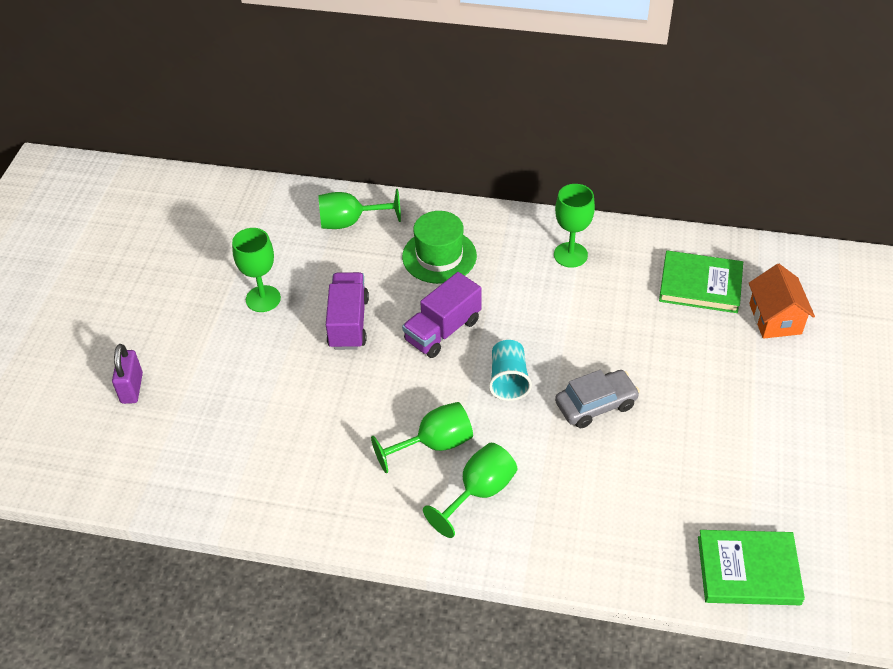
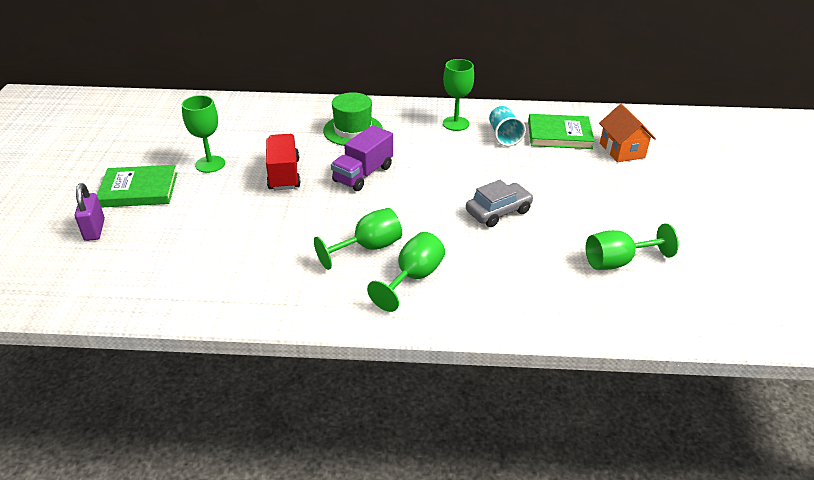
camera: 10 degrees left, 10 degrees down
(348, 323) = (284, 174): purple truck -> red truck
(350, 222) = (278, 115): green goblet -> green goblet (617, 261)
(508, 380) = (423, 201): turquoise cup -> turquoise cup (504, 136)
(748, 570) = (657, 312): green book -> green book (139, 190)

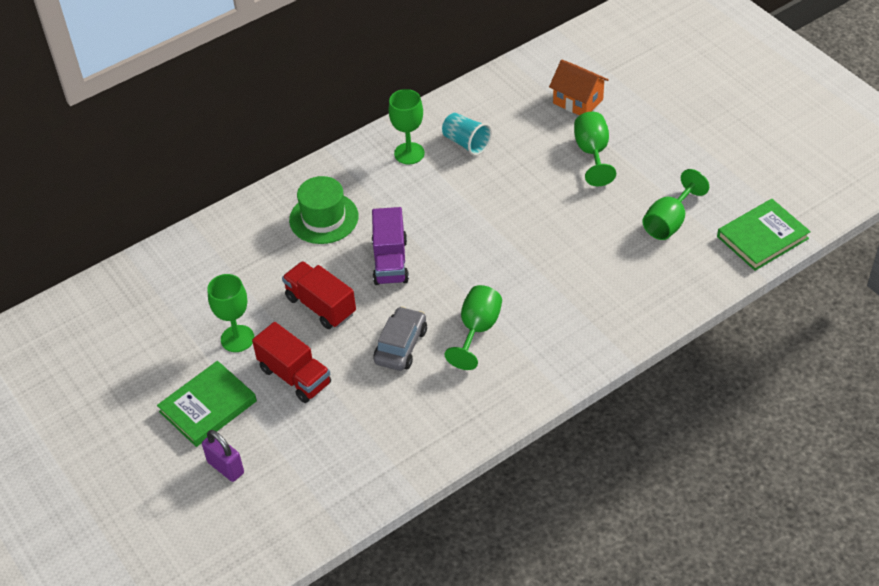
camera: 35 degrees left, 10 degrees up
(211, 204) = (295, 376): none -> red truck
(413, 278) = (540, 333): green goblet -> green goblet (592, 153)
(498, 211) = (541, 230): grey car -> grey car (401, 346)
(559, 135) = (511, 113): green book -> green book (762, 237)

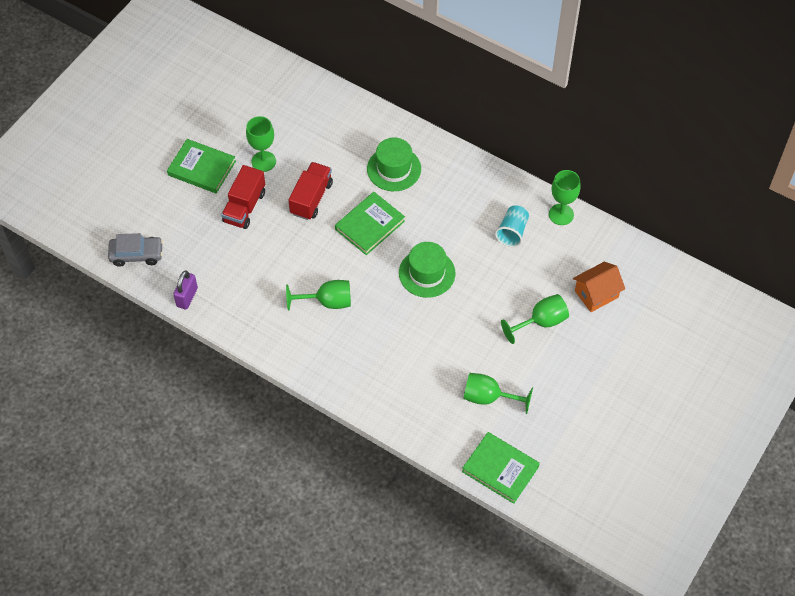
camera: 65 degrees right, 10 degrees up
(225, 467) = (158, 198): purple padlock -> purple padlock (187, 297)
(390, 261) = (370, 225): purple truck -> green book
(401, 346) = (294, 259): grey car -> grey car (137, 254)
(409, 153) = (483, 198): green goblet -> green goblet (561, 214)
(483, 229) = (427, 273): none -> green hat
(578, 101) = (596, 294): orange house -> orange house turned 45 degrees clockwise

